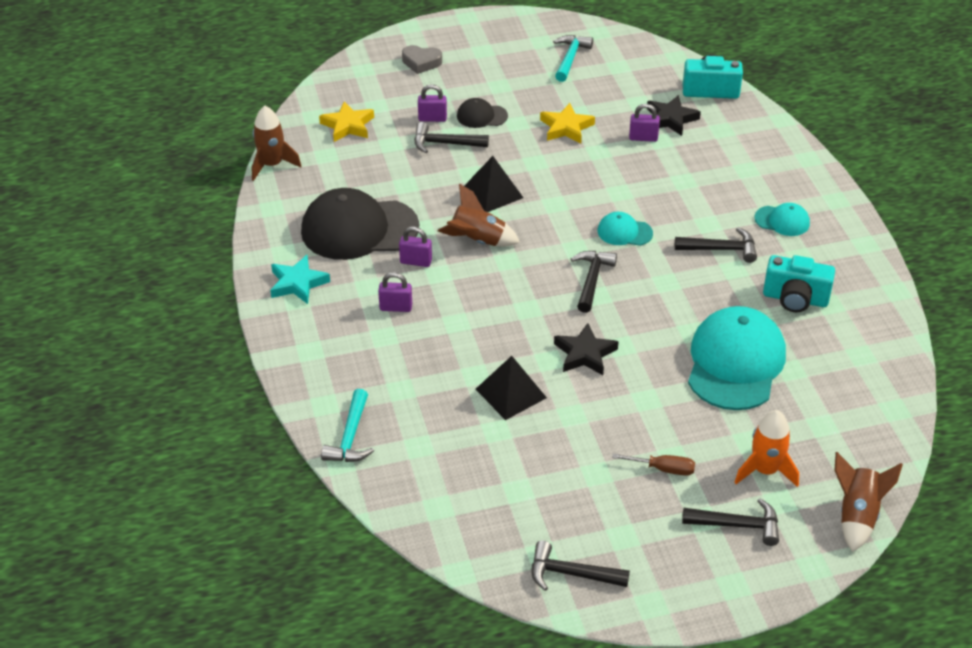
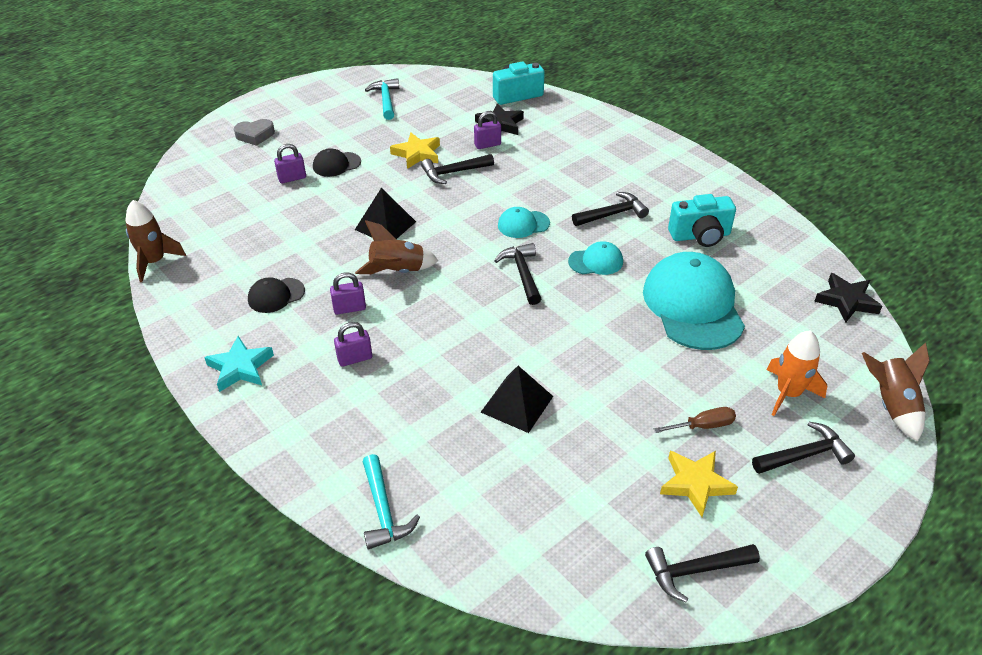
camera: 25 degrees left, 0 degrees up
(348, 125) = (214, 206): yellow star -> yellow star (695, 484)
(359, 229) = (276, 295): black cap -> black cap, size x0.47
(444, 143) = (316, 196): black hammer -> black hammer (453, 172)
(585, 354) = (560, 342): black star -> black star (846, 301)
(782, 221) = (644, 177): turquoise cap -> turquoise cap (596, 261)

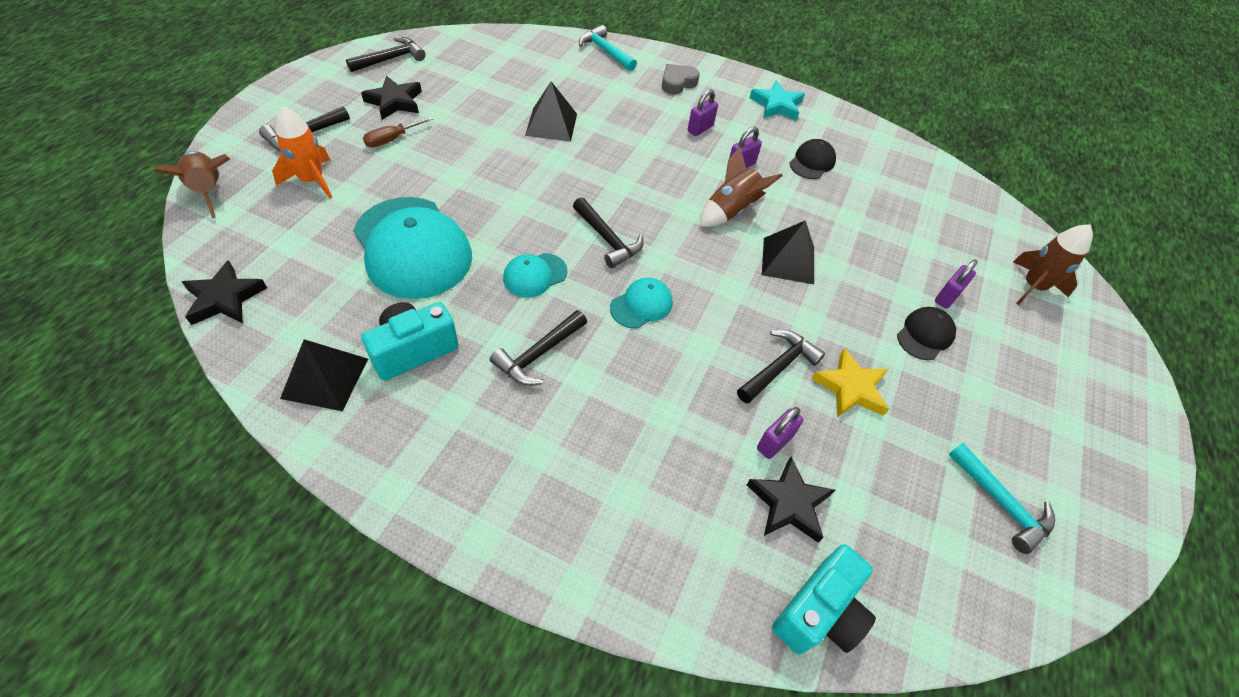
camera: 150 degrees right, 10 degrees up
(154, 262) = (943, 166): brown rocket -> brown rocket (1032, 287)
(255, 135) = (1069, 355): grey heart -> grey heart (677, 83)
(695, 484) = (395, 102): yellow star -> black star
(762, 234) = (325, 378): none -> black pyramid

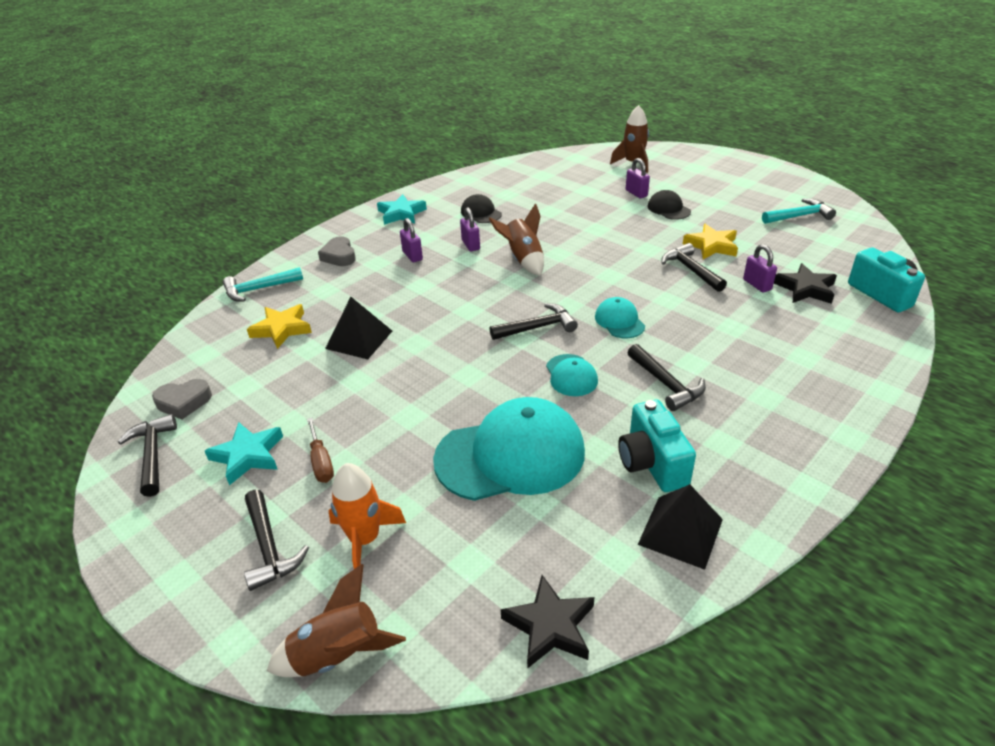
camera: 65 degrees left, 15 degrees down
(395, 102) = (248, 455): black star -> turquoise star
(449, 56) = (184, 402): none -> grey heart
(552, 78) = (281, 329): none -> yellow star
(788, 260) = (587, 245): black pyramid -> none

